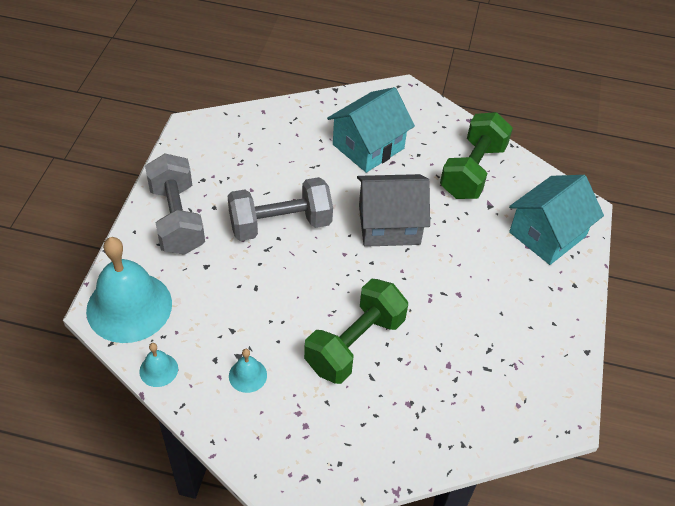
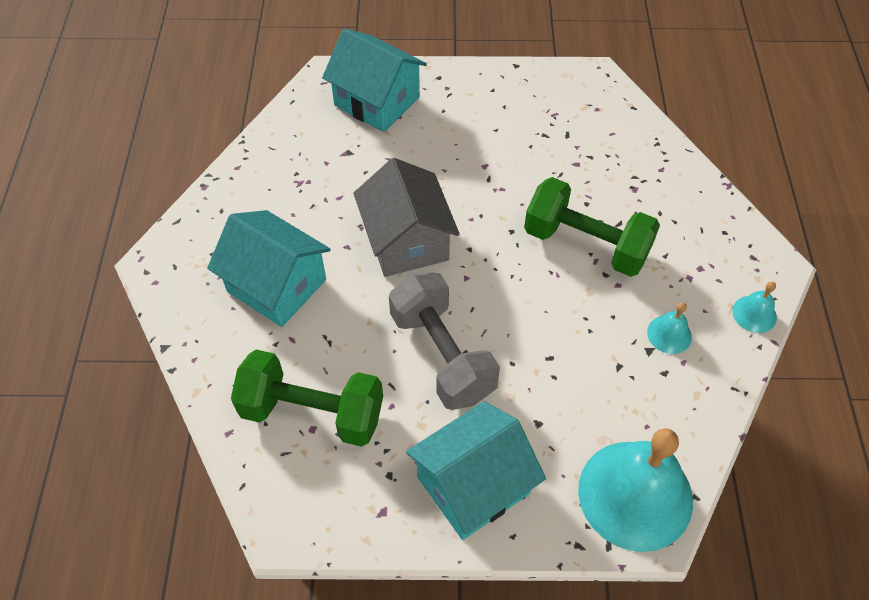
camera: 100 degrees left, 5 degrees up
(158, 370) = (705, 428): turquoise bell -> turquoise bell (754, 314)
(177, 219) = (473, 485): grey dumbbell -> turquoise house
(472, 171) = (296, 173): green dumbbell -> green dumbbell (312, 412)

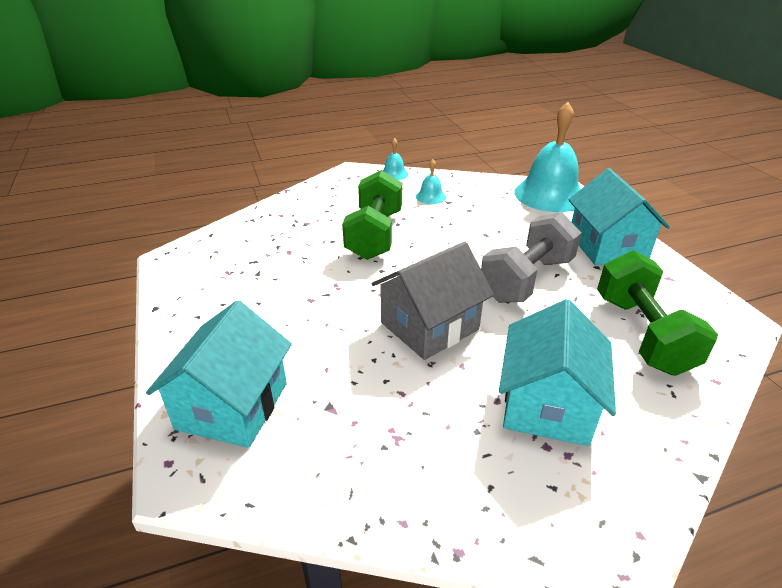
camera: 110 degrees left, 20 degrees down
(473, 485) = (607, 246): turquoise house -> turquoise house turned 45 degrees clockwise

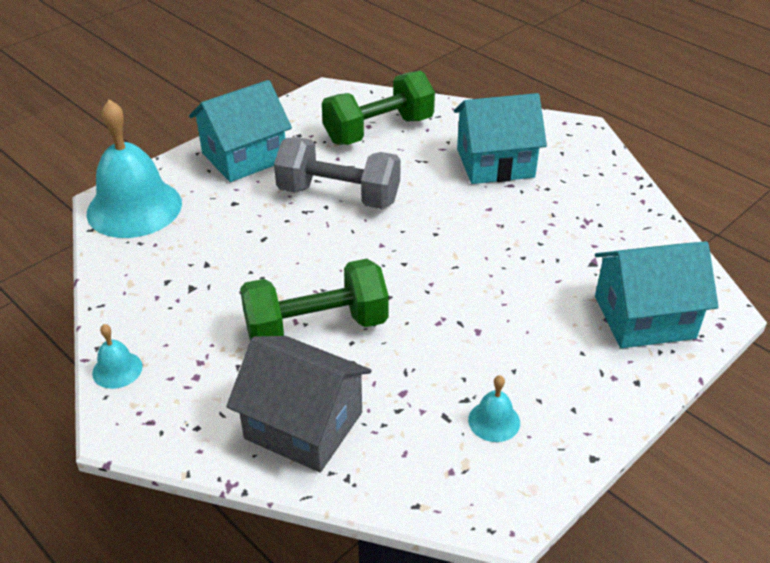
camera: 115 degrees left, 5 degrees up
(429, 326) = (455, 237): grey house -> grey house (303, 425)
(430, 196) = (183, 307): turquoise bell -> turquoise bell (494, 421)

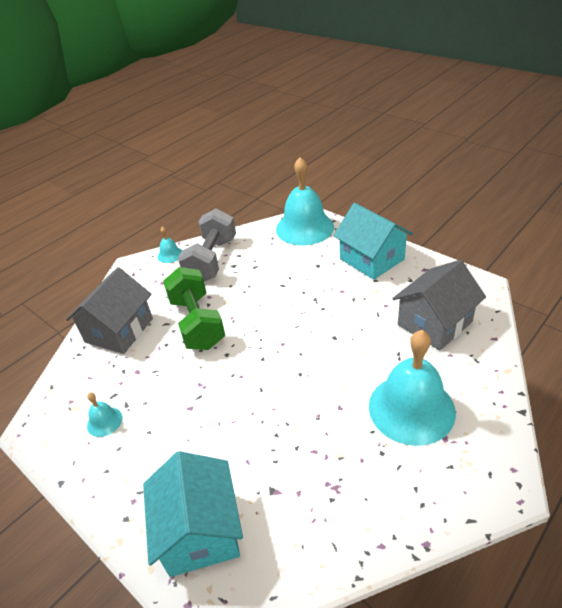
camera: 90 degrees right, 0 degrees up
(338, 196) = (336, 313): grey dumbbell -> grey dumbbell (212, 260)
(378, 130) = (434, 323): green dumbbell -> grey house
(495, 163) = (411, 408): turquoise house -> turquoise bell

